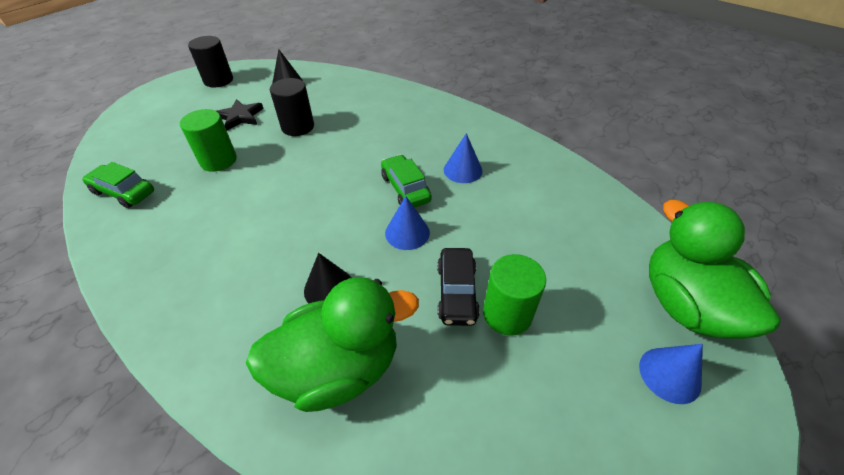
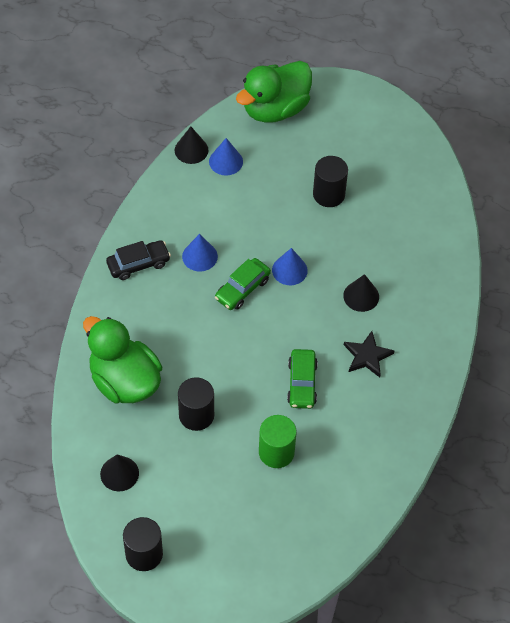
camera: 115 degrees left, 10 degrees up
(124, 192) = (350, 499): green car -> green car (302, 383)
(240, 117) = (203, 480): black star -> black star (367, 356)
(339, 368) = (408, 265): green duck -> green duck (124, 381)
(456, 292) = (326, 224): black car -> black car (138, 264)
(507, 314) = (328, 194): green cylinder -> black cylinder
(615, 201) = (191, 150): none -> black cone
(669, 375) = (329, 115): blue cone -> blue cone (226, 161)

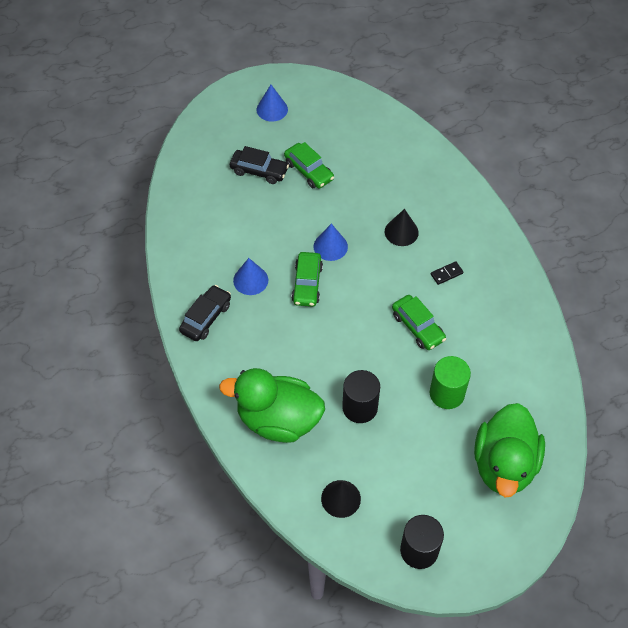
camera: 35 degrees left, 0 degrees up
(191, 150) = (170, 201): black cone -> none
(226, 161) = (206, 194): blue cone -> blue cone (272, 109)
(275, 109) = (209, 131): green duck -> green duck (504, 464)
(286, 169) = (259, 171): none -> black car
(328, 194) = (309, 171): black cylinder -> green car
(367, 356) = (446, 274): black star -> black domino

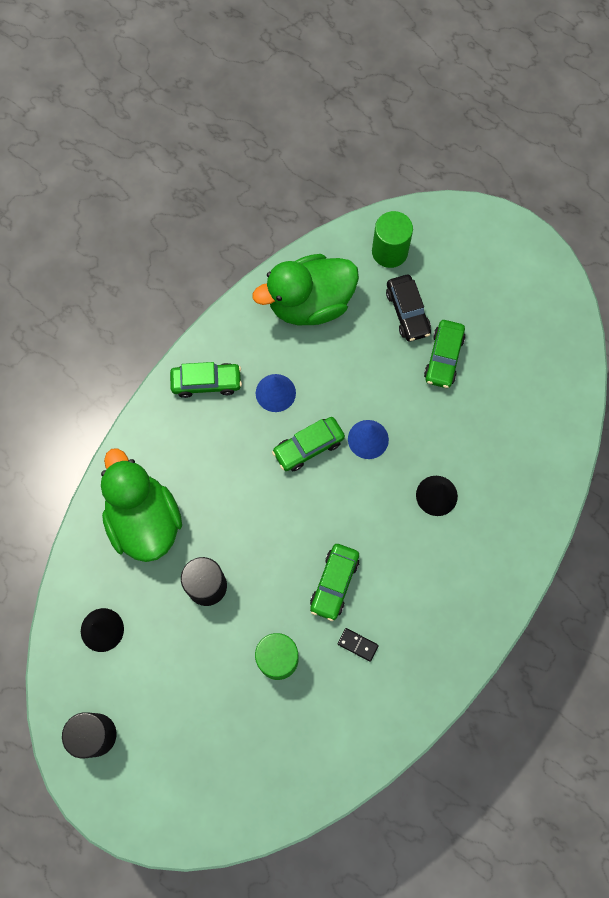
camera: 55 degrees right, 15 degrees up
(206, 318) = (206, 382): black car -> green car
(207, 155) = (389, 252): none -> green cylinder
(272, 109) = (493, 271): blue cone -> none
(446, 274) = (418, 572): black domino -> black domino (357, 645)
(504, 464) = (236, 762): green duck -> green duck (310, 303)

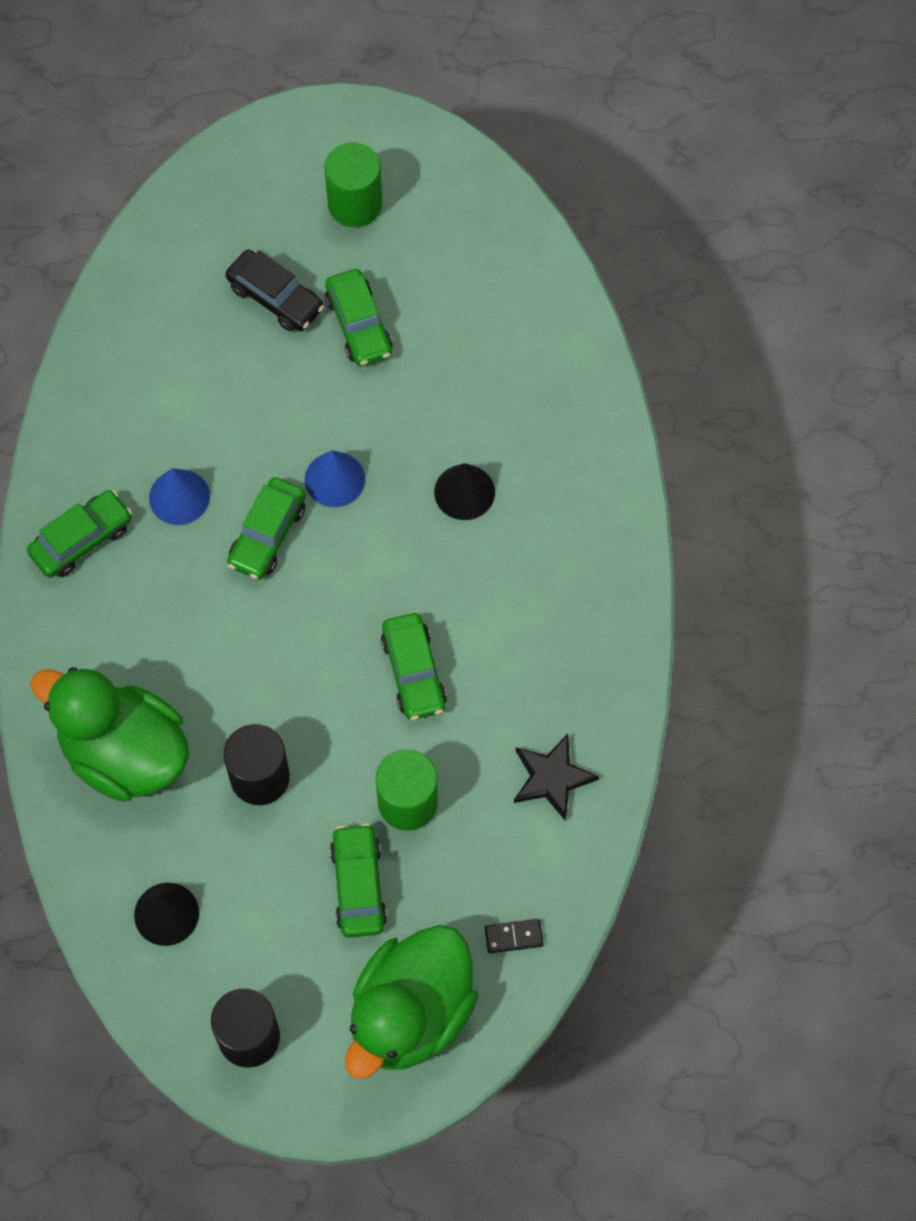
camera: 35 degrees left, 5 degrees down
(216, 689) = (358, 885): none -> green car
(310, 303) = (145, 362): green duck -> green duck (411, 1013)
(357, 645) = (491, 723): black domino -> black domino (514, 937)
(369, 703) = (552, 778): none -> black star
(389, 252) = (201, 238): green cylinder -> green cylinder (355, 204)

